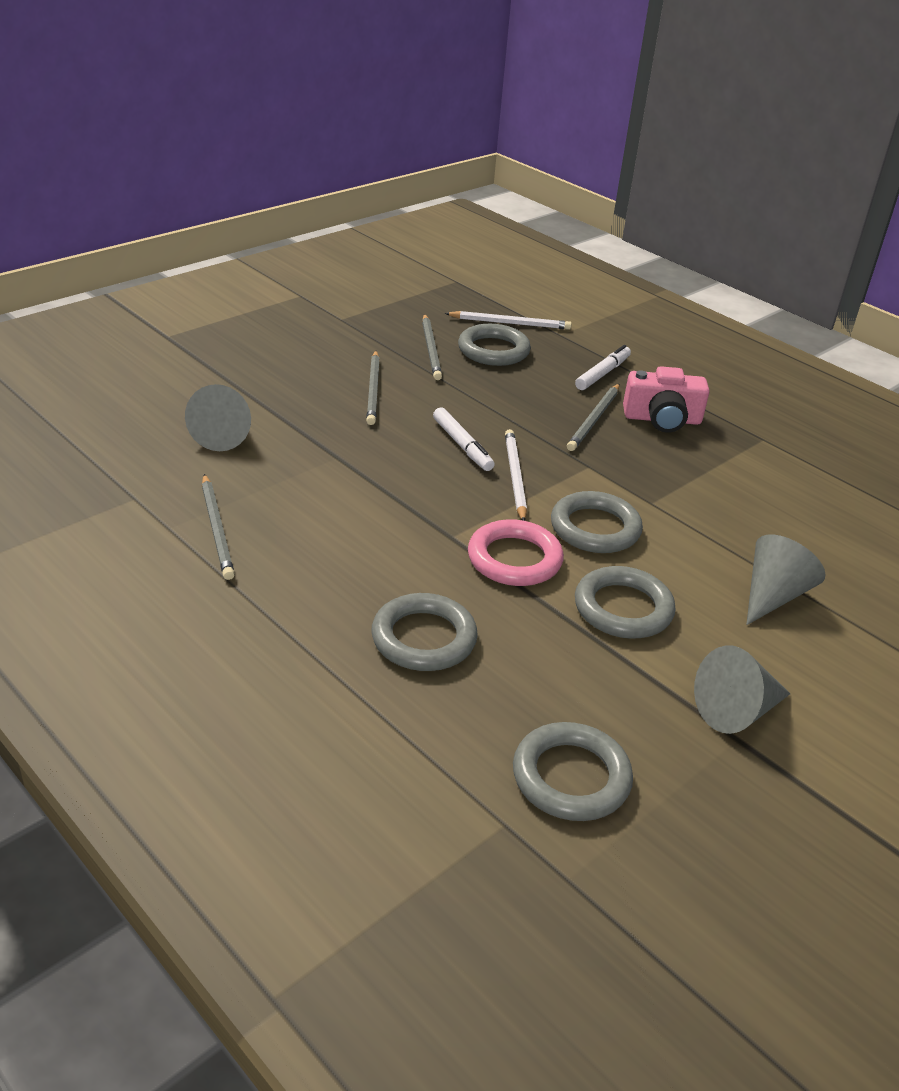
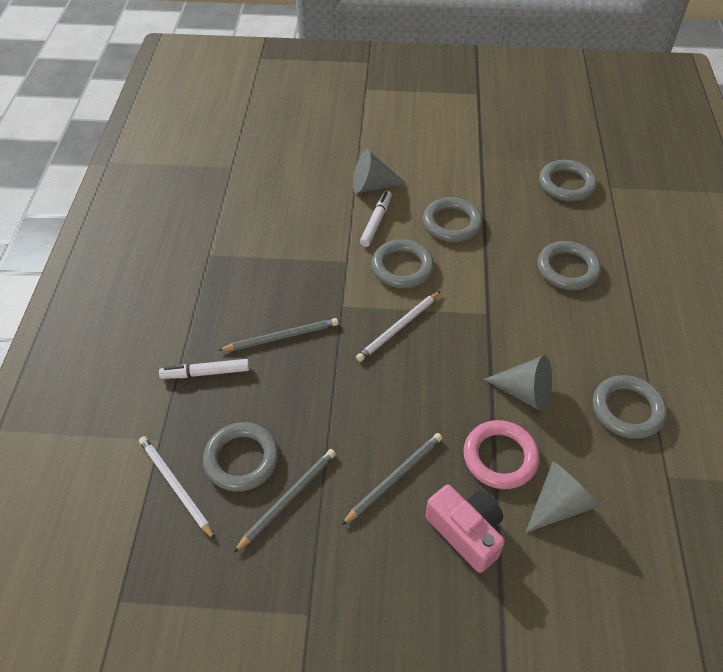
camera: 130 degrees left, 15 degrees up
(217, 529) = (627, 410): grey pencil -> grey ring
(462, 445) = (398, 375): white marker -> white marker (376, 222)
(514, 559) = (470, 278): pink ring -> pink ring (500, 457)
(662, 419) = (239, 307): pink camera -> pink camera (466, 532)
(736, 711) = (466, 163): grey cone -> grey cone (524, 392)

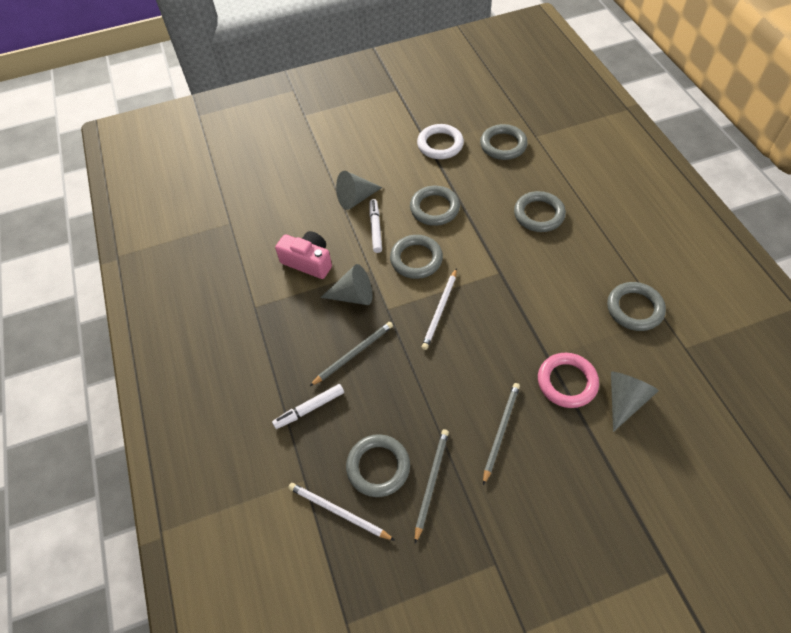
camera: 20 degrees left, 5 degrees up
(466, 532) = (573, 450): pink camera -> pink camera (308, 262)
(494, 161) = (440, 144): none -> white ring
(524, 392) = (558, 325): grey cone -> grey cone (353, 296)

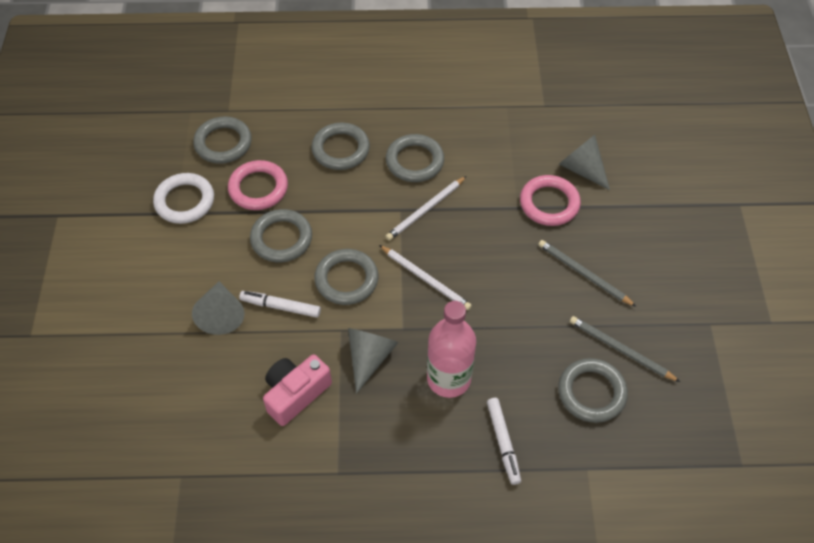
camera: 75 degrees left, 0 degrees up
(338, 512) = (630, 443): white pencil -> white pencil (425, 210)
(354, 354) = (448, 378): grey pencil -> pink bottle
(473, 179) = (258, 188): none -> pink ring
(634, 309) = (489, 122): grey ring -> grey ring (414, 161)

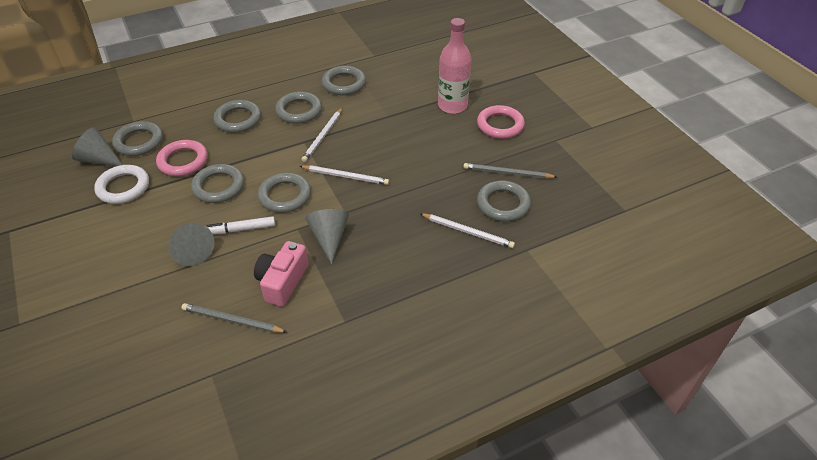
camera: 25 degrees left, 10 degrees down
(448, 378) = (397, 230): pink bottle -> pink bottle (452, 106)
(486, 138) = (344, 84): none -> grey ring
(503, 442) = (459, 255): white marker -> none
(529, 414) = (468, 232): none -> white pencil
(549, 203) = (409, 107): pink ring -> pink ring (500, 125)
(582, 169) = (420, 82): grey cone -> grey cone (99, 159)
(583, 274) = (456, 139): grey pencil -> grey pencil (232, 320)

